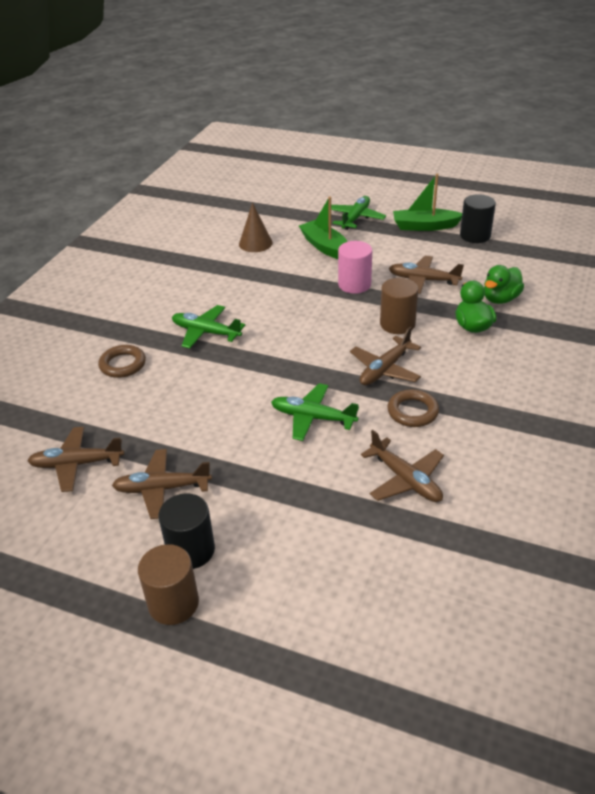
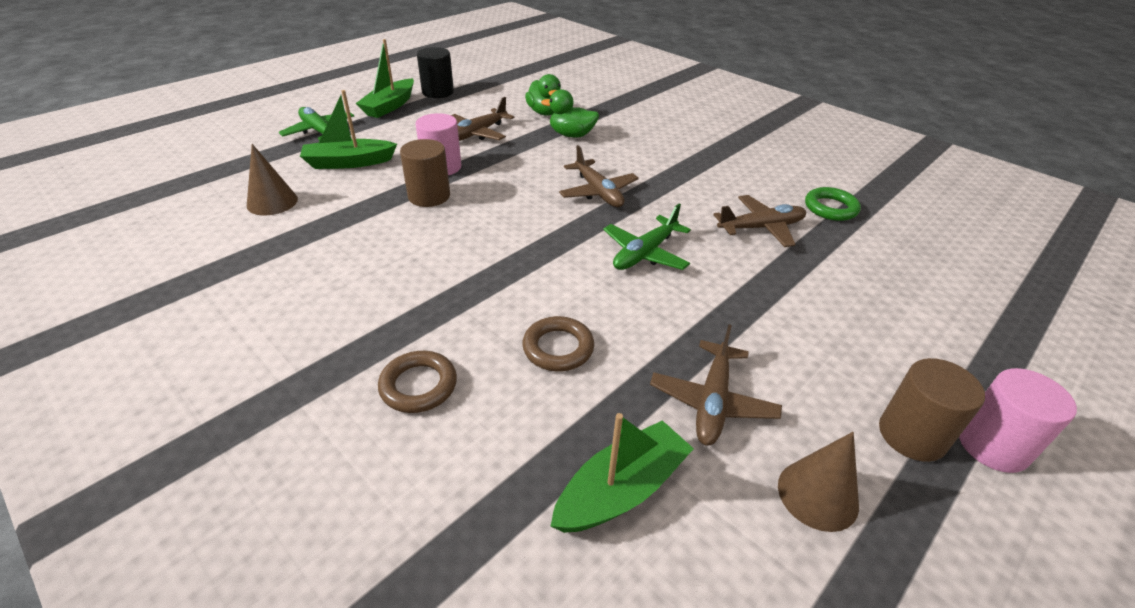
camera: 70 degrees left, 0 degrees up
(76, 464) = (621, 489): brown plane -> green boat
(100, 553) = (817, 495): none -> brown cone
(182, 657) = (992, 445): none -> pink cylinder
(191, 550) = (827, 399): black cylinder -> none
(206, 332) = (421, 288): green plane -> none
(397, 324) = (533, 165): brown cylinder -> brown cylinder (429, 196)
(412, 411) = (670, 197): brown ring -> brown ring (558, 348)
(487, 526) = (830, 208): none -> green ring

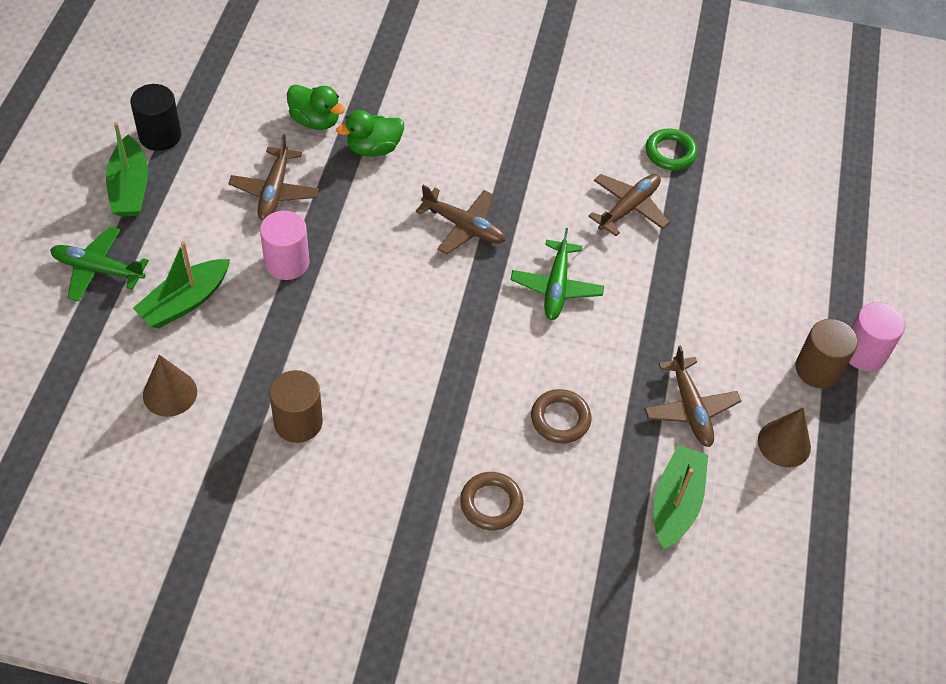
camera: 35 degrees left, 15 degrees up
(429, 196) = (314, 309): brown cylinder -> brown cylinder (298, 422)

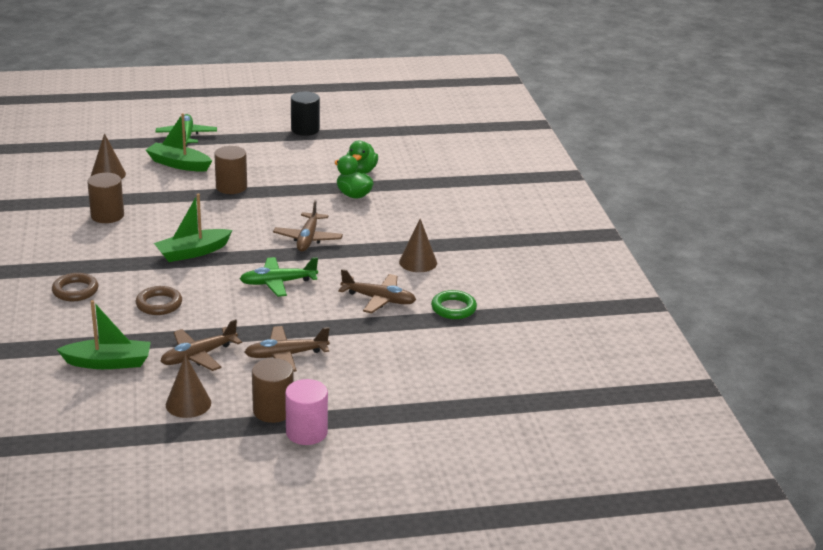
camera: 70 degrees right, 25 degrees down
(130, 188) = (255, 131): green boat -> green boat (192, 252)
(274, 191) = (288, 171): brown plane -> brown plane (286, 355)
(287, 262) = (231, 187): pink cylinder -> brown cylinder
(562, 147) = (418, 262): none -> brown cone

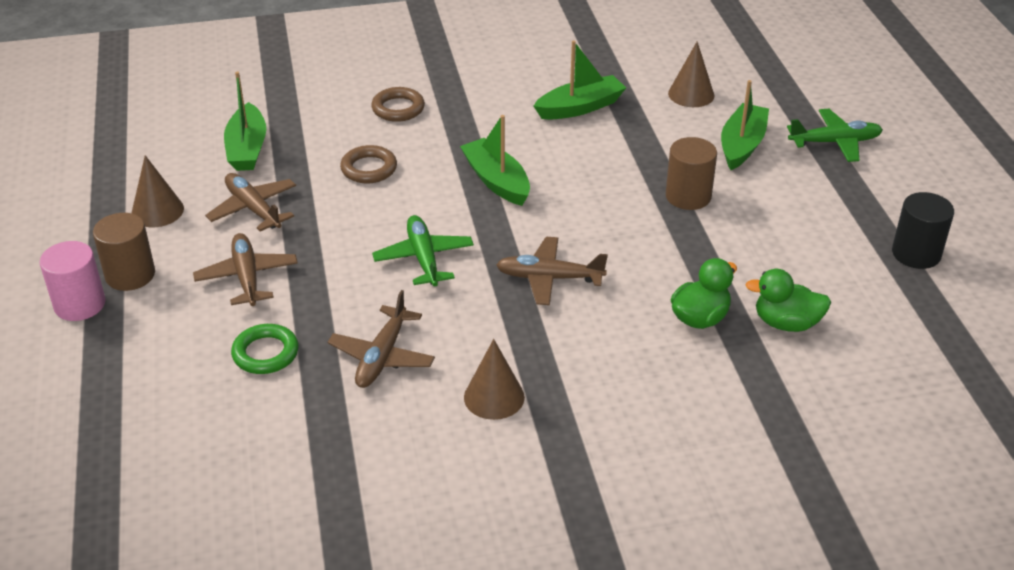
camera: 90 degrees right, 10 degrees up
(107, 215) = (580, 107): brown cylinder -> green boat
(453, 308) = (357, 439): green ring -> green ring (265, 353)

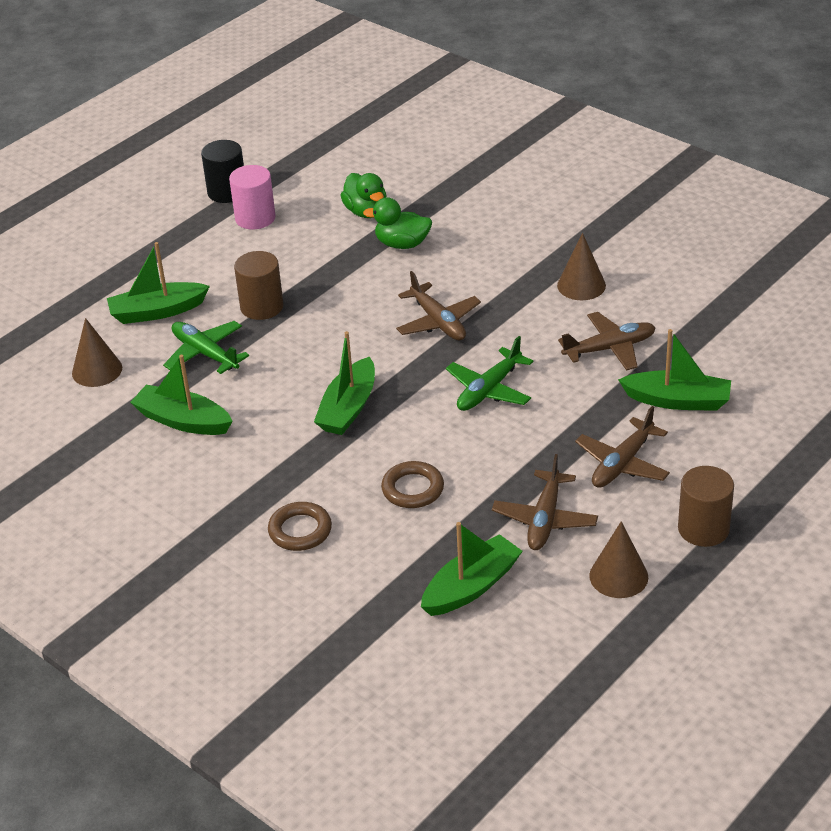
camera: 125 degrees left, 0 degrees up
(80, 304) = (766, 530): pink cylinder -> pink cylinder (255, 218)
(265, 353) = (678, 400): green ring -> green boat
(835, 142) = (107, 271): green plane -> green plane (205, 353)

